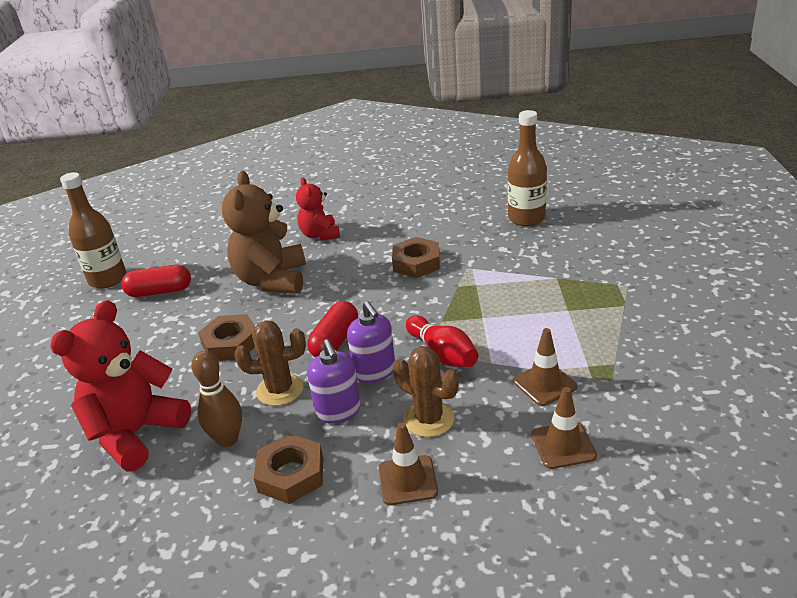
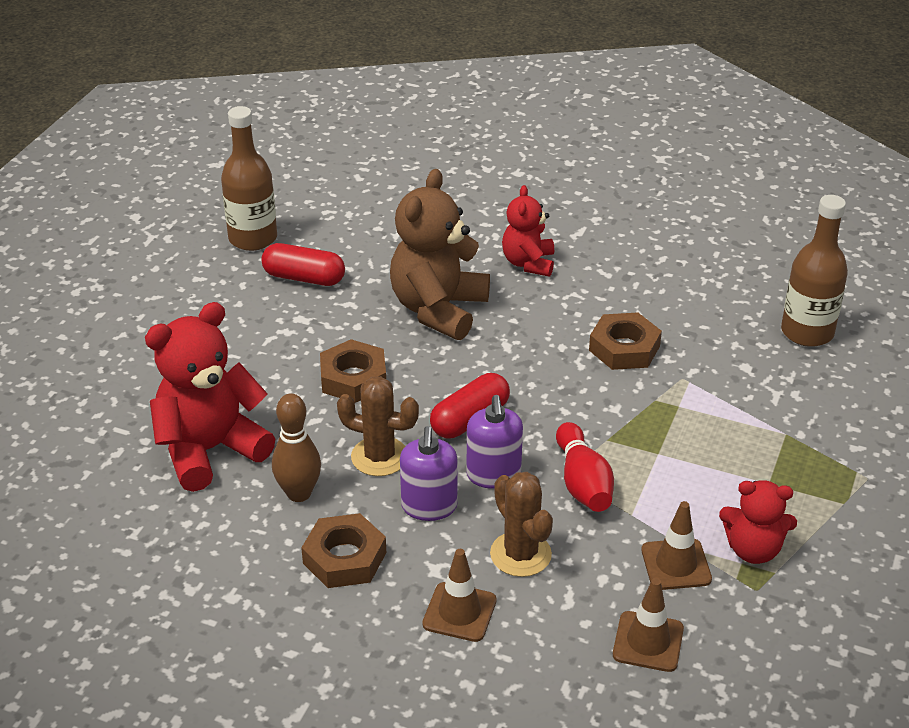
camera: 20 degrees right, 5 degrees up
(589, 355) = (753, 550): none -> red teddy bear

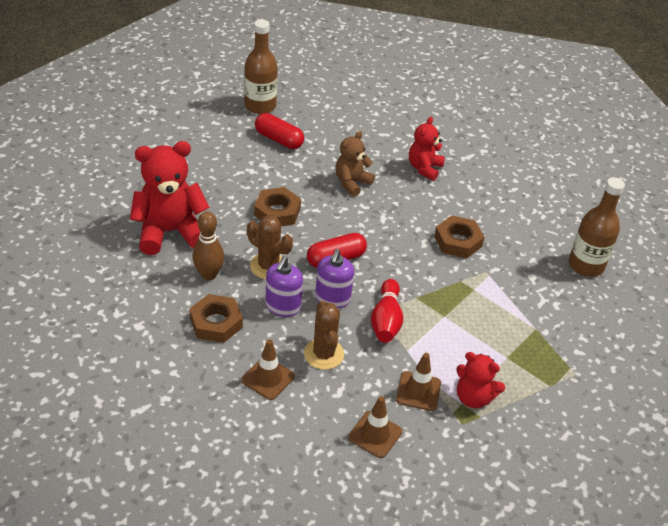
camera: 15 degrees right, 5 degrees up
(438, 310) = (352, 183): brown teddy bear -> brown teddy bear, size x0.58

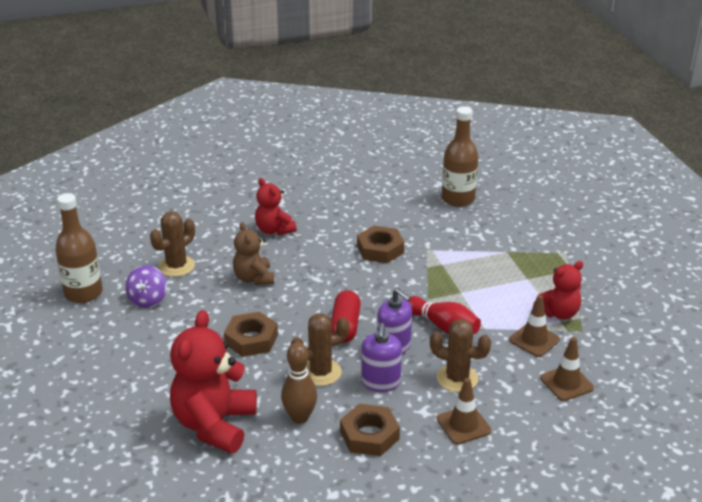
camera: 55 degrees left, 10 degrees down
(279, 139) = (148, 300): red capsule -> purple spinning top
(283, 306) = (380, 382): purple soap dispenser -> purple soap dispenser turned 45 degrees clockwise
(330, 136) = (176, 266): none -> brown cactus

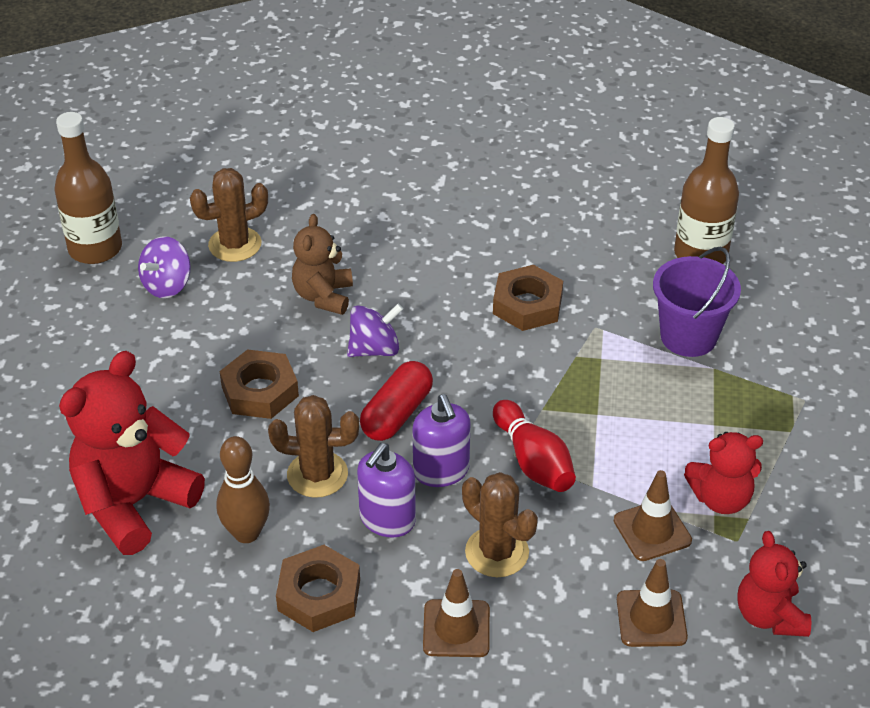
camera: 25 degrees right, 10 degrees up
(274, 230) = (399, 226): red teddy bear -> red teddy bear (769, 616)
(306, 297) = (375, 349): none -> purple spinning top
(482, 240) = (688, 336): none -> purple bucket

